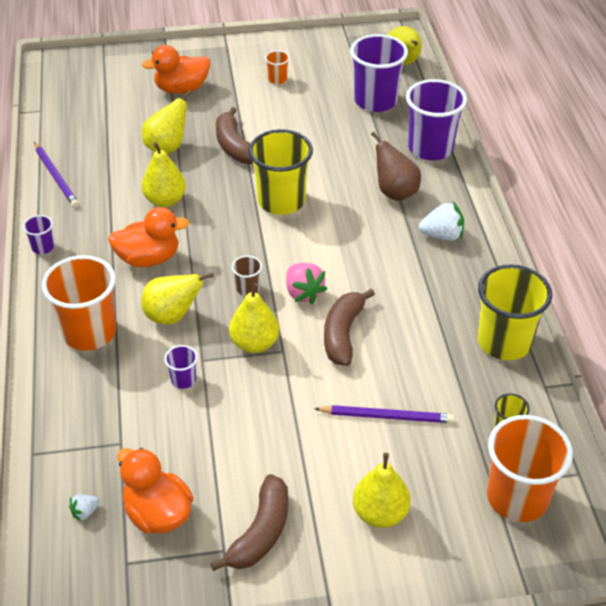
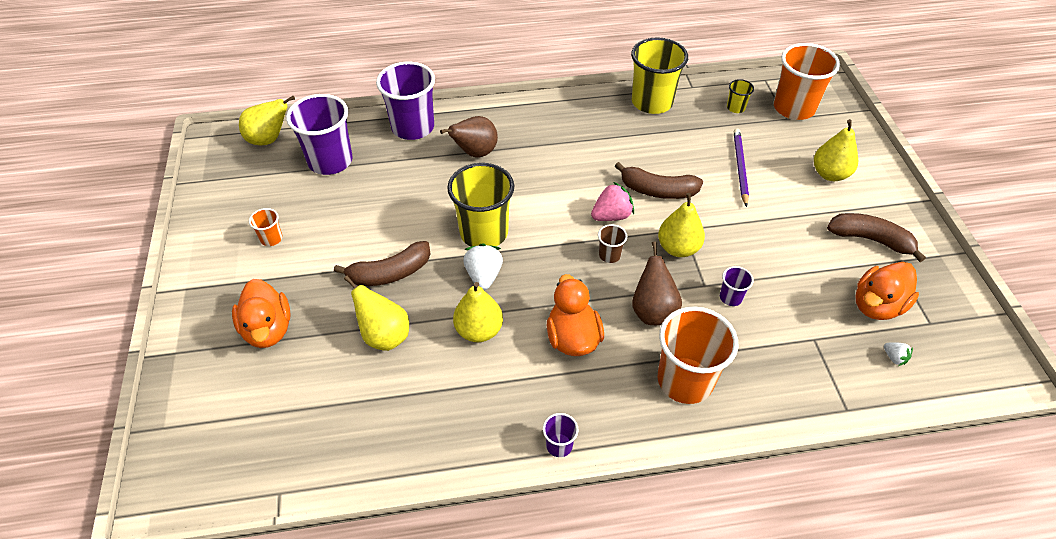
camera: 90 degrees left, 5 degrees up
(56, 176) = (428, 450): purple pencil -> none
(172, 316) = (653, 311): yellow pear -> brown pear
(442, 235) = (533, 127): white strawberry -> white strawberry (484, 276)

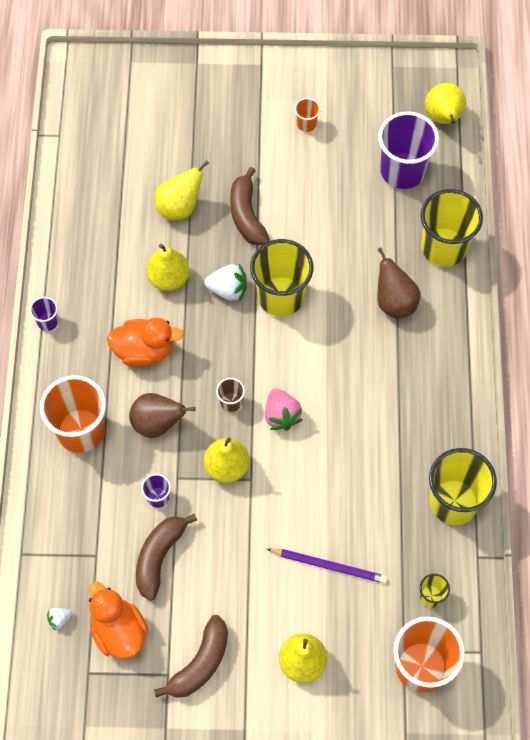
camera: 100 degrees right, 15 degrees up
(268, 329) = (205, 124): orange duck -> none
(413, 127) = (444, 247): purple cup -> yellow cup
(658, 190) = (309, 469): brown banana -> brown banana (159, 557)

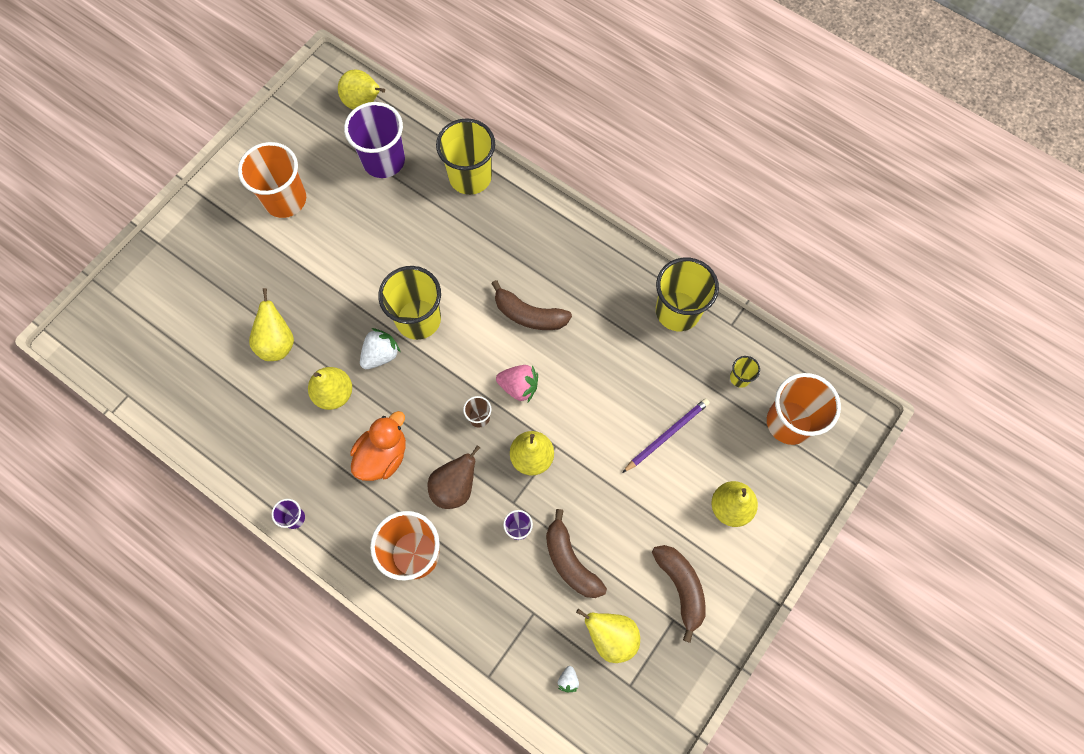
camera: 55 degrees left, 5 degrees up
(119, 631) = (611, 636): orange duck -> yellow pear
(247, 215) = (327, 297): brown banana -> brown banana (529, 315)
(306, 124) = (285, 199): orange cup -> orange cup, size x2.23
(394, 302) = (488, 241): brown pear -> none

